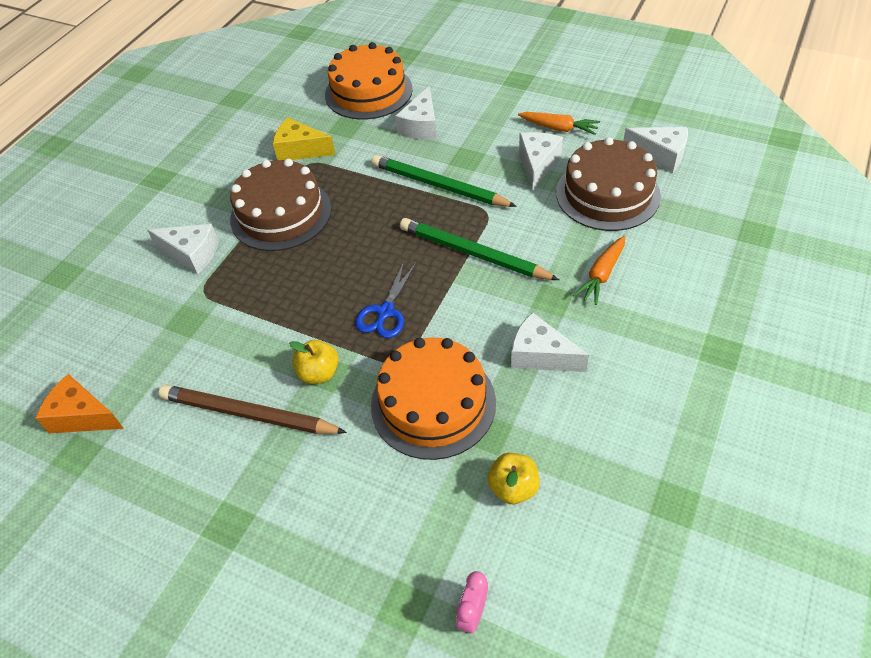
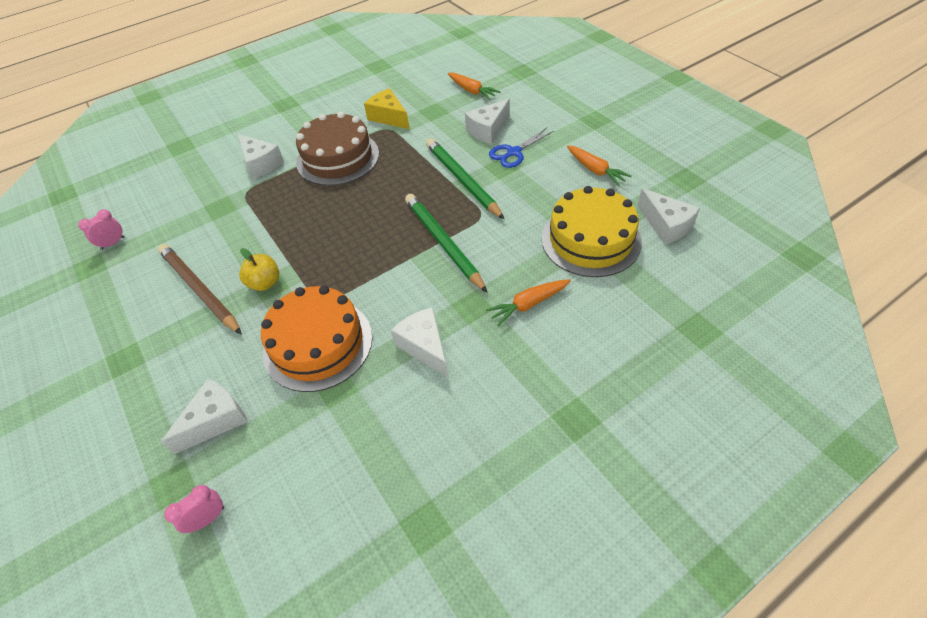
camera: 30 degrees right, 0 degrees up
(83, 416) = (113, 243): orange cheese -> pink clock
(368, 92) = (472, 91): orange cake -> orange carrot
(385, 312) = (344, 259): blue scissors -> blue scissors (514, 152)
(513, 488) = (316, 440): yellow apple -> none
(537, 165) = (552, 193): white cheese -> white cheese (216, 420)
(607, 194) = (590, 240): brown cake -> yellow cake

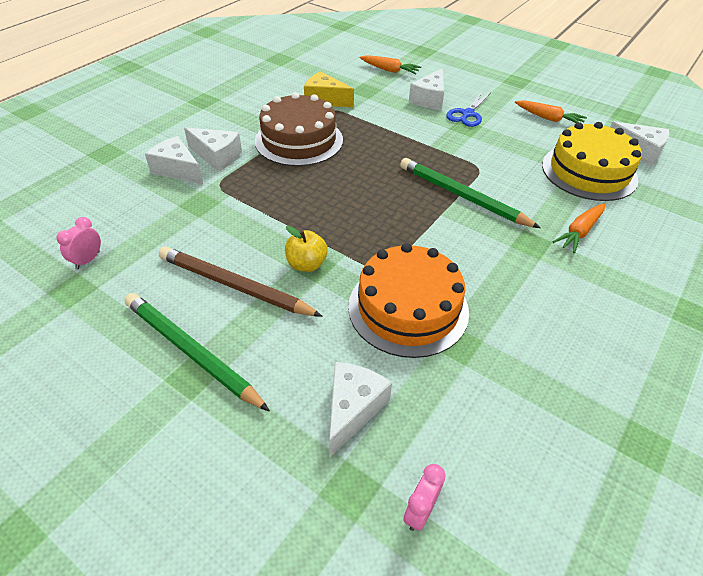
camera: 25 degrees left, 5 degrees down
(425, 346) = (516, 286): white cheese -> white cheese (177, 170)
(462, 180) = (438, 142): green pencil -> green pencil (191, 352)

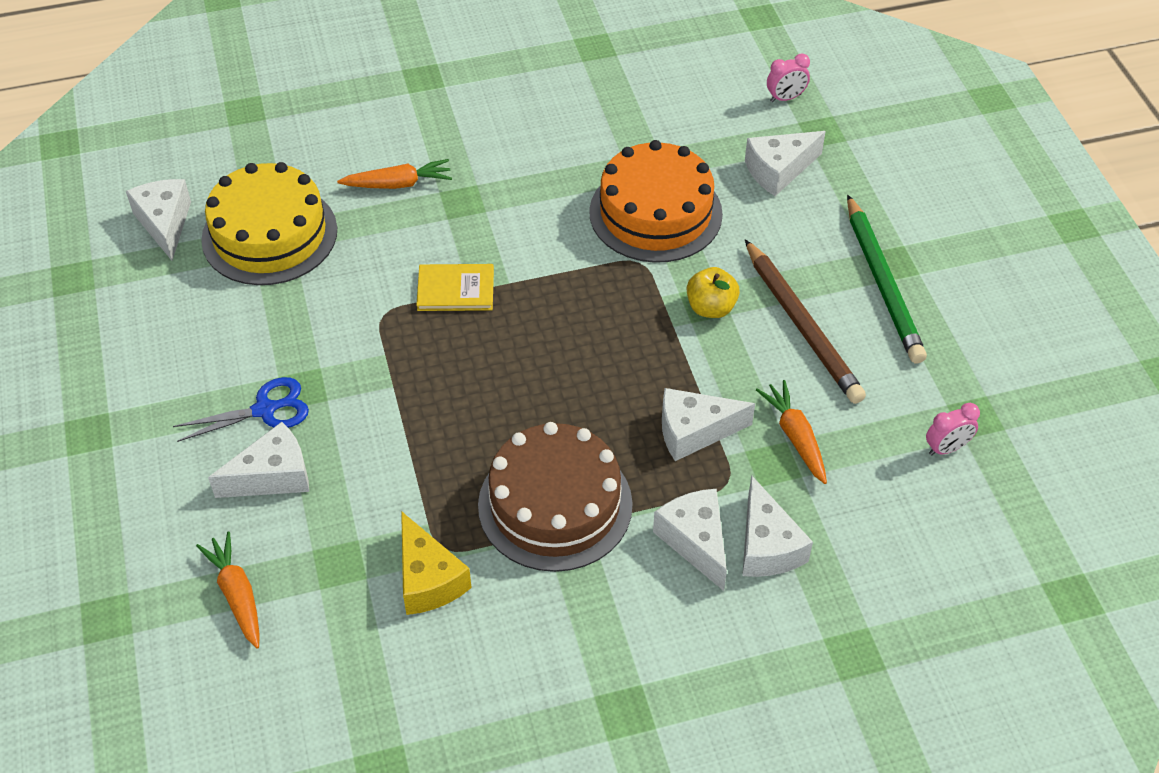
camera: 140 degrees left, 5 degrees up
(257, 196) = (694, 431): none -> white cheese
(462, 196) = (455, 290): green pencil -> yellow book
(548, 118) = (175, 334): orange carrot -> orange carrot (795, 437)

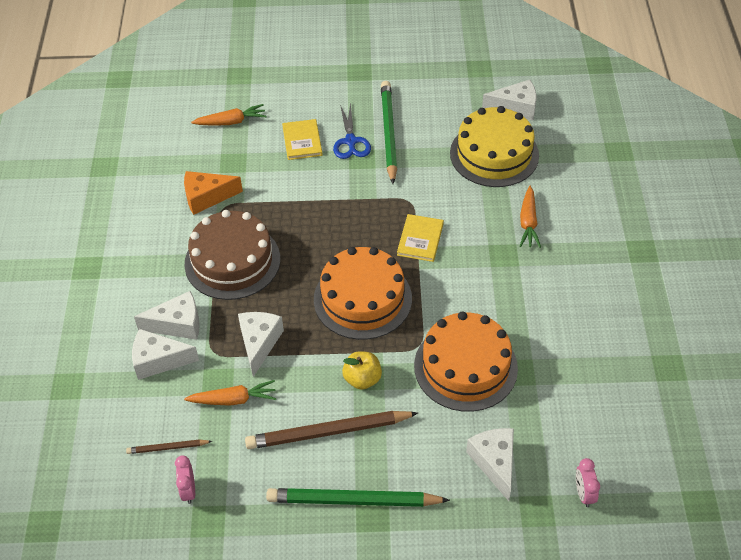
camera: 105 degrees right, 0 degrees up
(239, 365) = (388, 133): none -> green pencil
(273, 476) = (302, 141): white cheese -> yellow book
(428, 579) = (206, 197): yellow cheese -> orange cheese
(580, 333) = (362, 299): none -> orange cake
(898, 490) = (167, 448): none -> brown pencil

